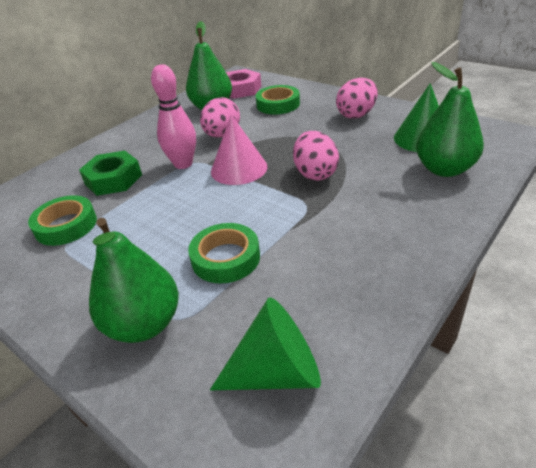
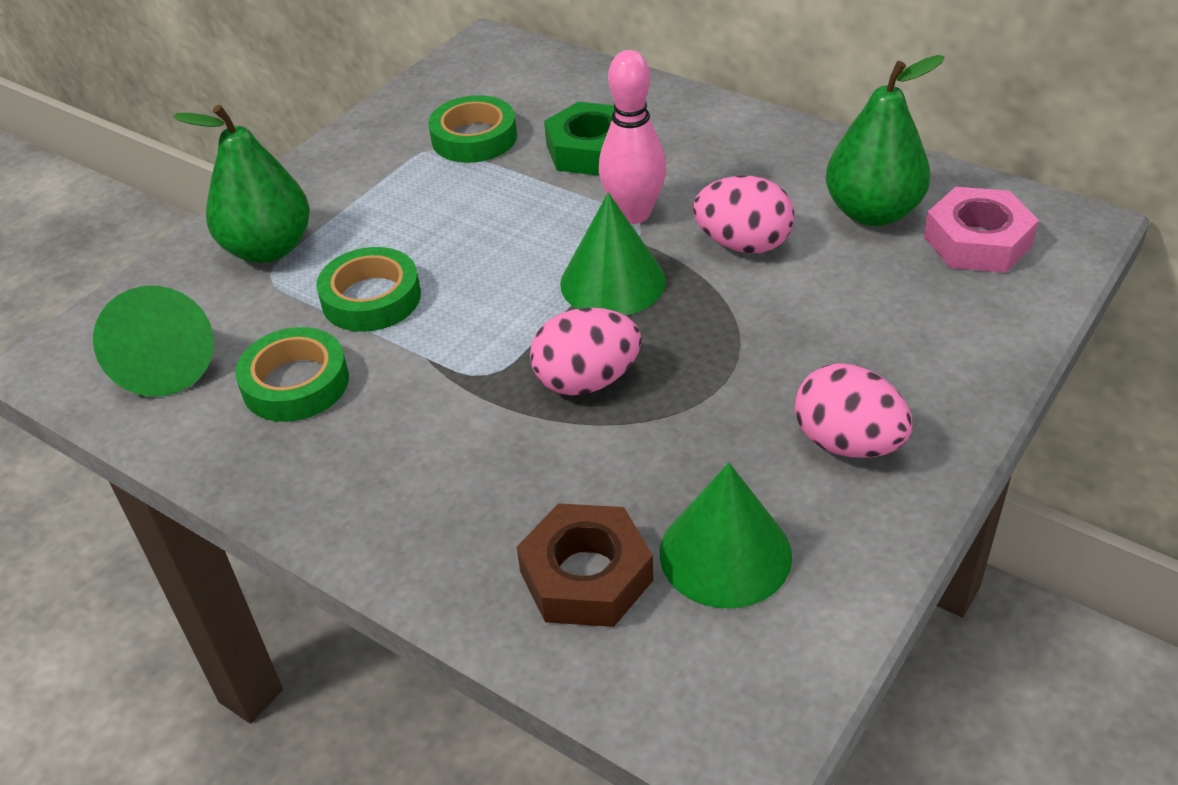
camera: 85 degrees right, 5 degrees up
(239, 169) = (612, 282): pink cone -> green cone
(278, 104) = (896, 309): green tape -> green tape (295, 383)
(444, 169) = (586, 576): green pear -> brown nut

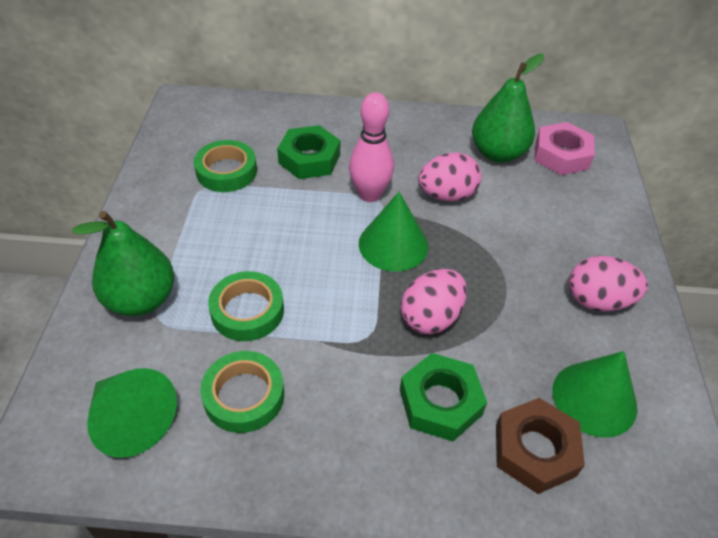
camera: 35 degrees left, 5 degrees up
(513, 476) = (440, 402): none -> green nut

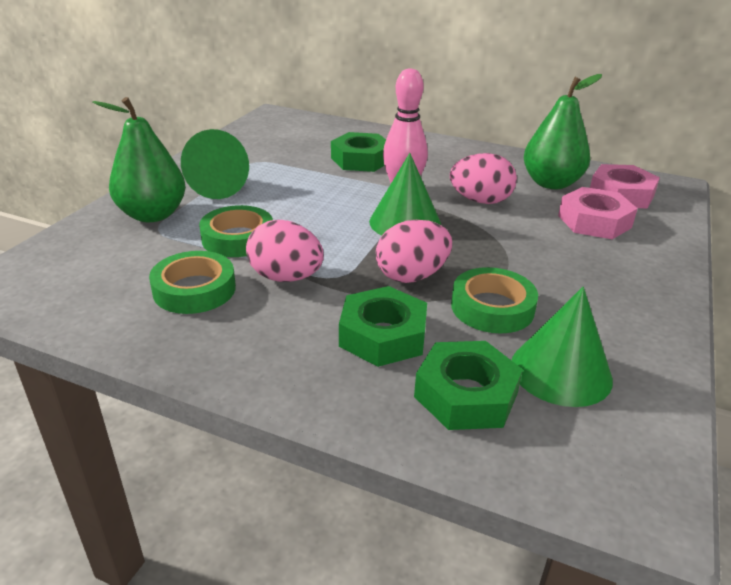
camera: 20 degrees right, 15 degrees down
(132, 420) = (87, 283): green cone -> green cone (214, 187)
(226, 171) = (281, 156): green tape -> green tape (492, 307)
(535, 450) = (466, 395): brown nut -> green nut
(553, 199) = (594, 221): none -> pink nut
(597, 301) = (606, 300): pink egg -> pink egg (286, 277)

